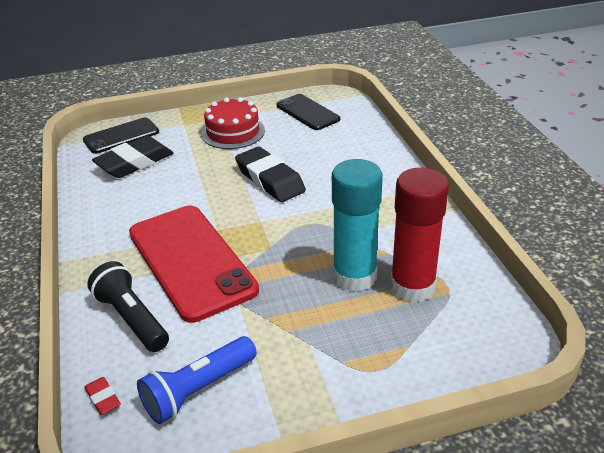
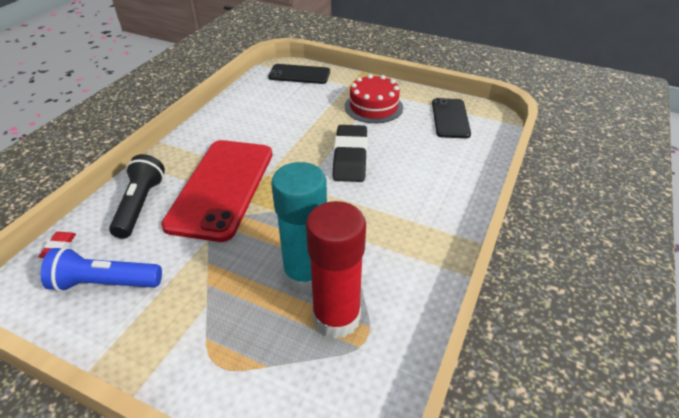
camera: 40 degrees right, 5 degrees up
(134, 163) = (282, 97): black eraser -> none

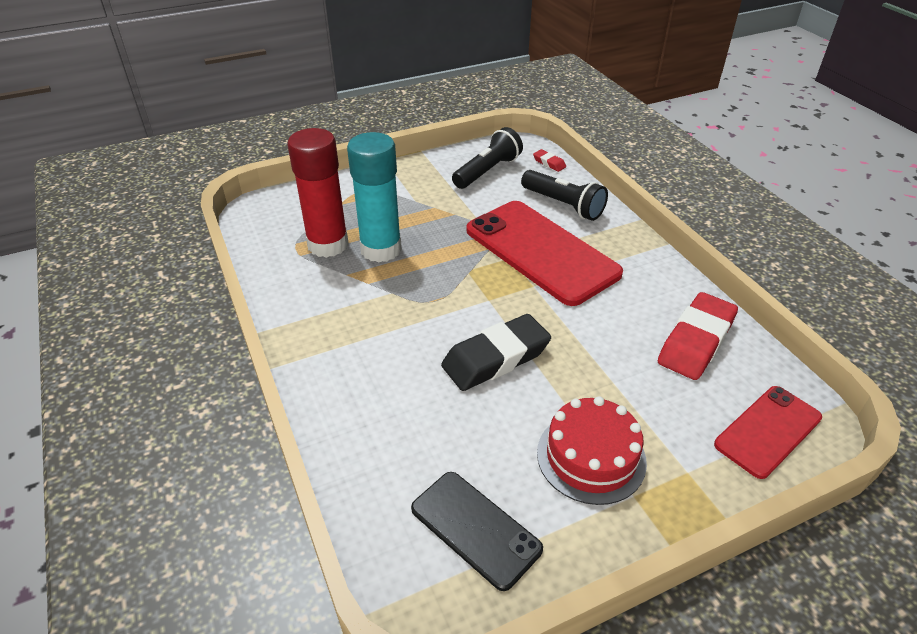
camera: 130 degrees right, 0 degrees up
(105, 283) = (487, 171): blue flashlight -> black flashlight
(256, 105) = (696, 341): none -> red eraser
(299, 74) = (768, 431): black phone -> red phone
(350, 158) = (496, 358): black eraser -> black eraser turned 75 degrees counterclockwise

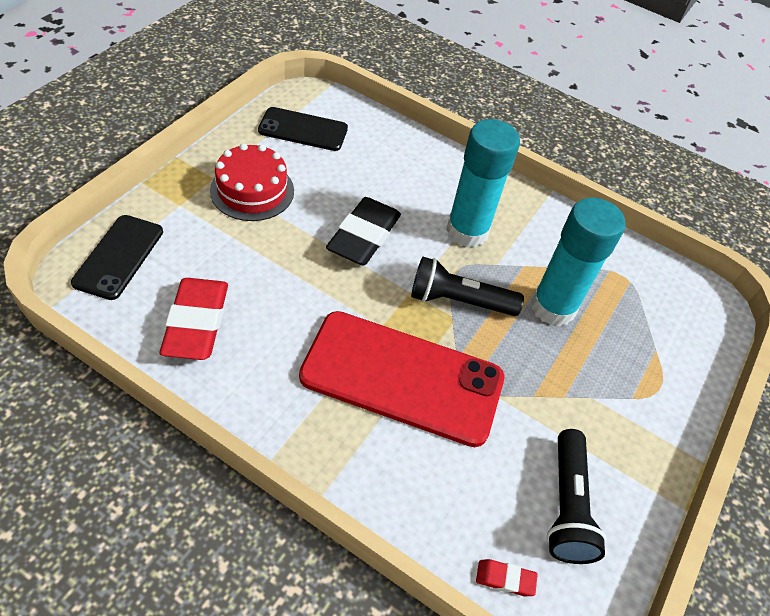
camera: 140 degrees right, 10 degrees up
(328, 244) = (602, 291): red glue stick -> none
(389, 326) = (467, 231): none -> turquoise glue stick
(563, 205) = (426, 479): black flashlight -> black flashlight (458, 300)
(768, 431) = (119, 257): red phone -> black phone

